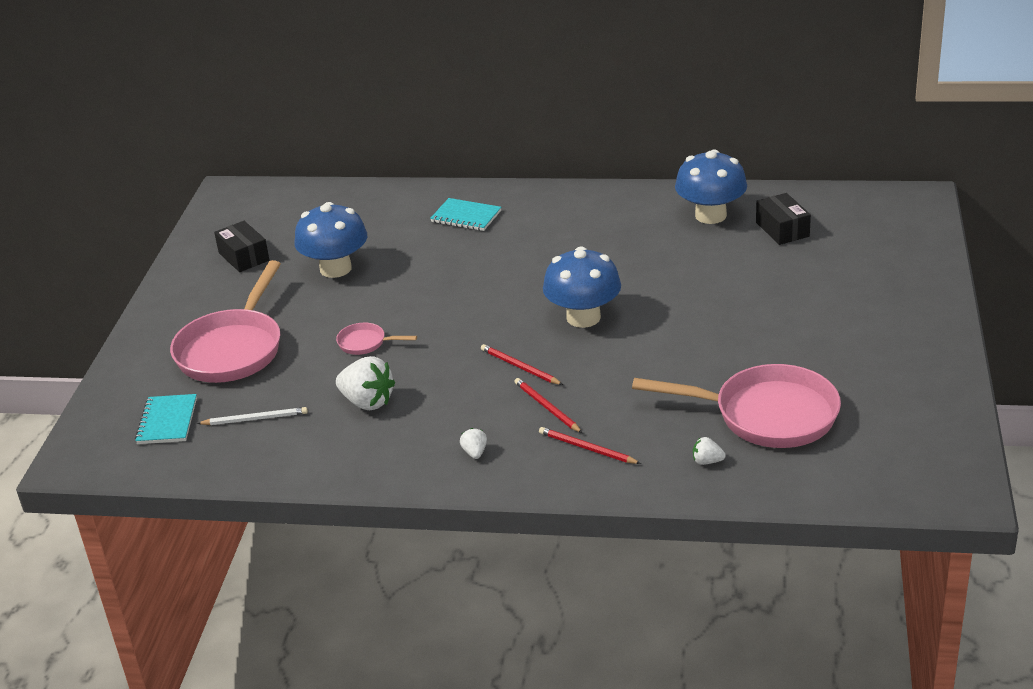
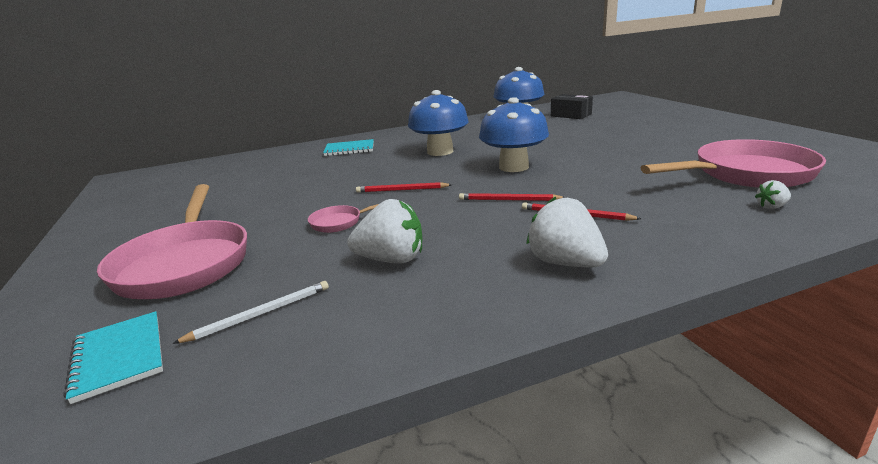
camera: 30 degrees left, 10 degrees down
(244, 257) = (159, 204): black box -> none
(335, 269) = (262, 191): blue mushroom -> blue mushroom (440, 151)
(475, 452) = (565, 263): white strawberry -> white strawberry, size x2.05
(587, 448) = (662, 228): red pencil -> red pencil (401, 190)

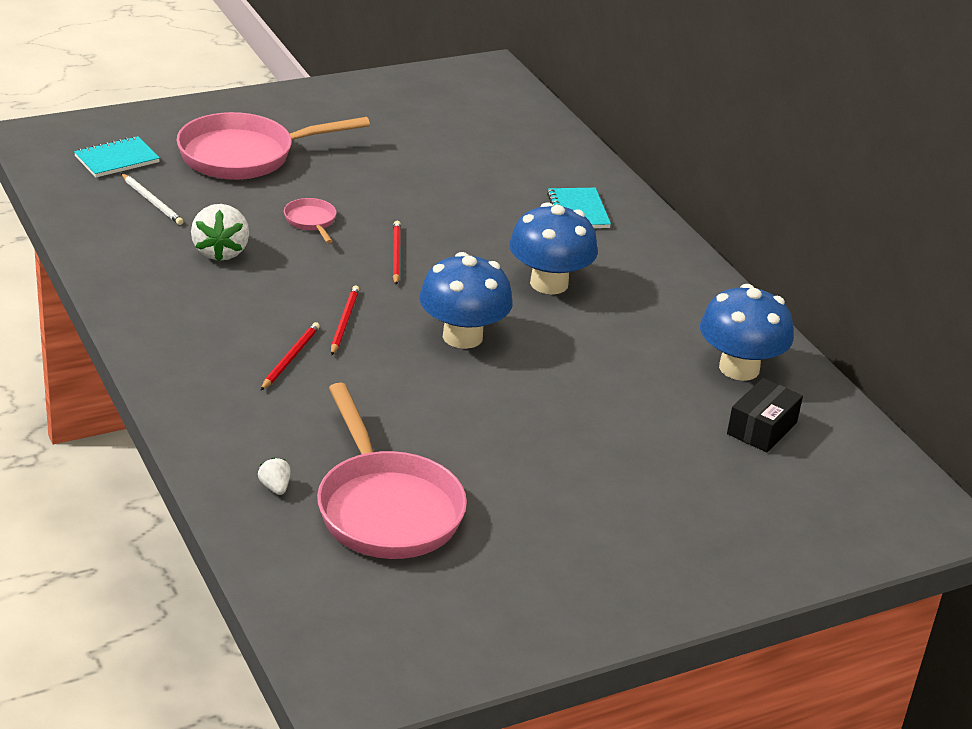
camera: 80 degrees right, 10 degrees up
(565, 263) = (187, 336): white strawberry -> none

